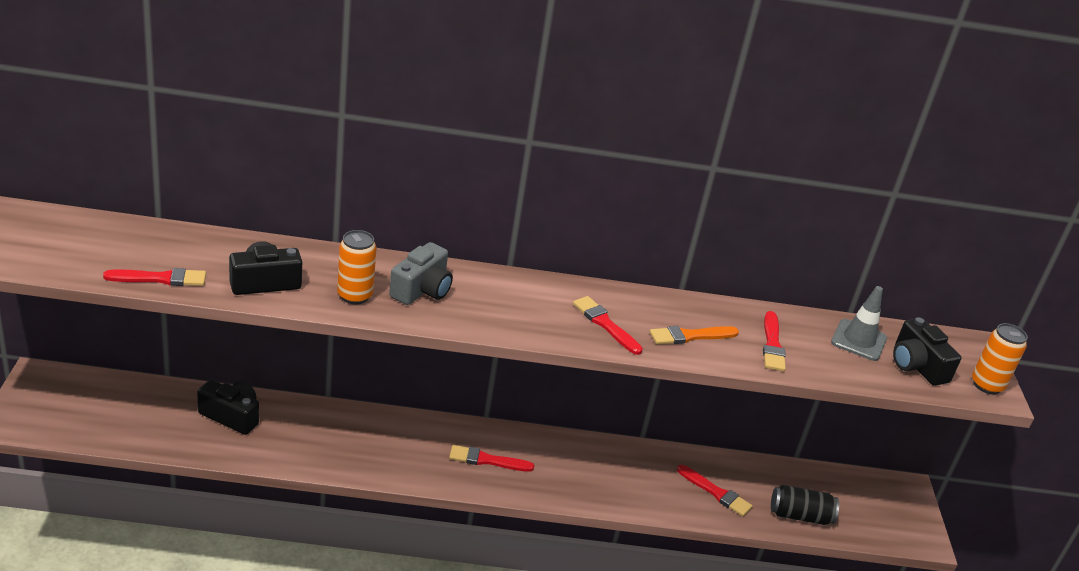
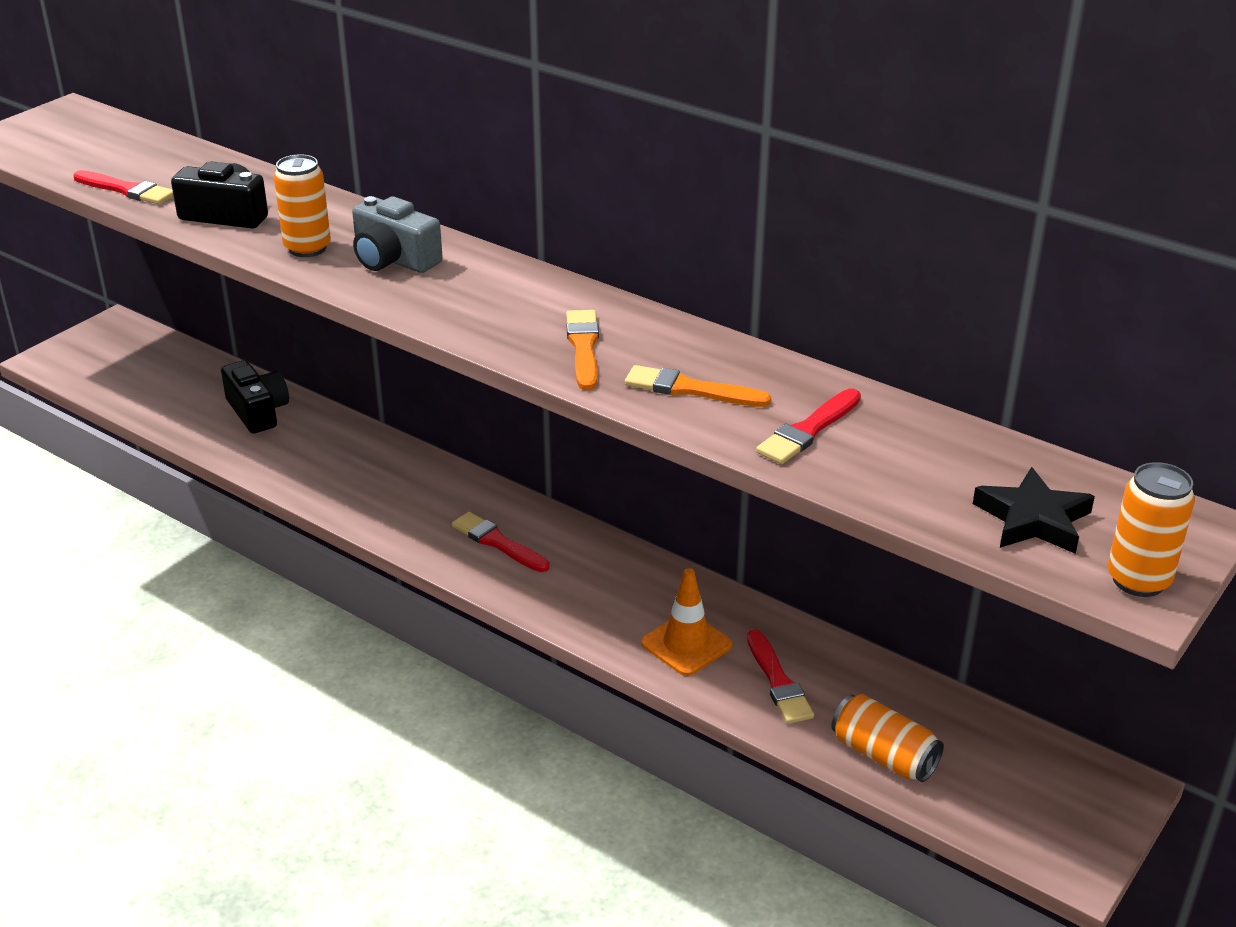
camera: 40 degrees right, 0 degrees up
(422, 290) = (394, 259): grey camera -> grey camera turned 60 degrees clockwise
(605, 324) = (583, 347): red brush -> orange brush
(651, 488) = (686, 644): none -> orange traffic cone
(800, 515) = (883, 755): black can -> orange can
(858, 340) = (968, 462): grey traffic cone -> none
(917, 365) = (1033, 519): black camera -> black star

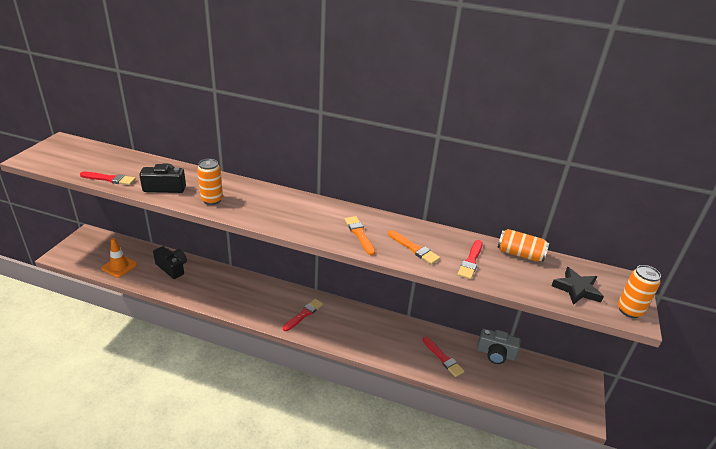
camera: 20 degrees left, 0 degrees up
(394, 259) = (254, 201): grey camera -> grey camera (496, 354)
(497, 542) = (304, 314): red brush -> red brush turned 105 degrees clockwise
(686, 644) = (400, 348): orange traffic cone -> orange traffic cone (119, 266)
(690, 389) = (414, 248): orange brush -> orange brush turned 135 degrees counterclockwise
(883, 755) = (496, 383): orange can -> orange can (520, 254)

